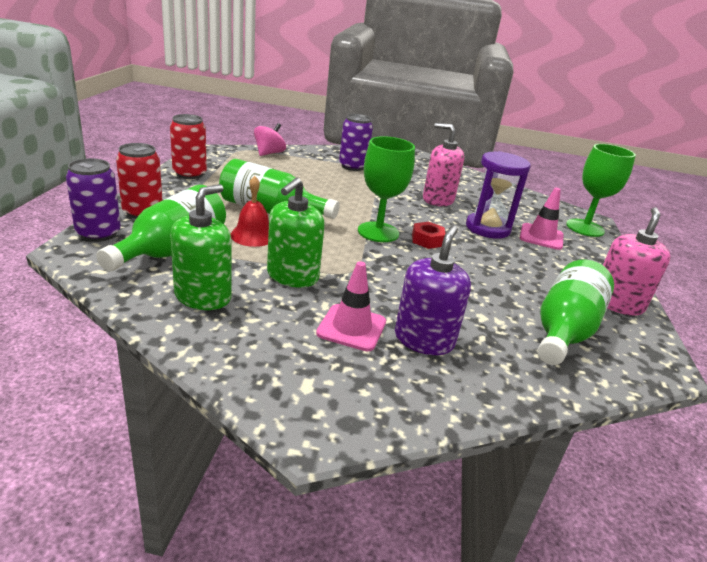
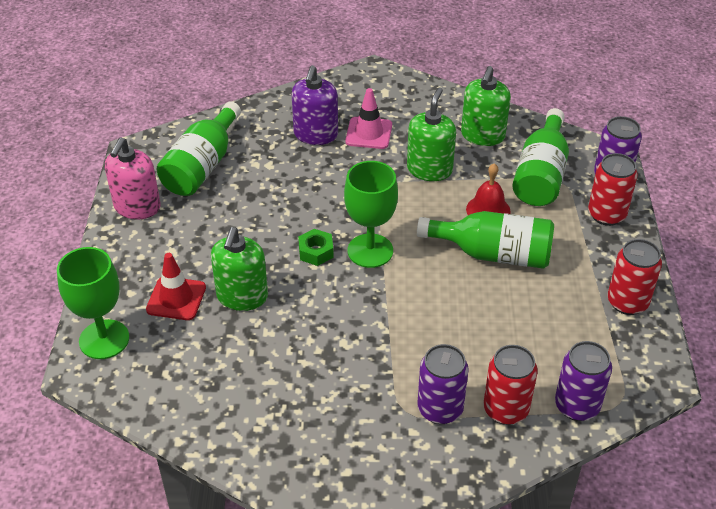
camera: 175 degrees right, 15 degrees up
(269, 153) = (577, 406): pink spinning top -> purple can
(313, 160) = (505, 409): none -> red can
(427, 240) = (316, 251): red nut -> green nut
(438, 200) = (303, 347): pink soap dispenser -> none
(487, 228) = (242, 296): purple hourglass -> green soap dispenser
(541, 237) = (176, 298): pink traffic cone -> red traffic cone

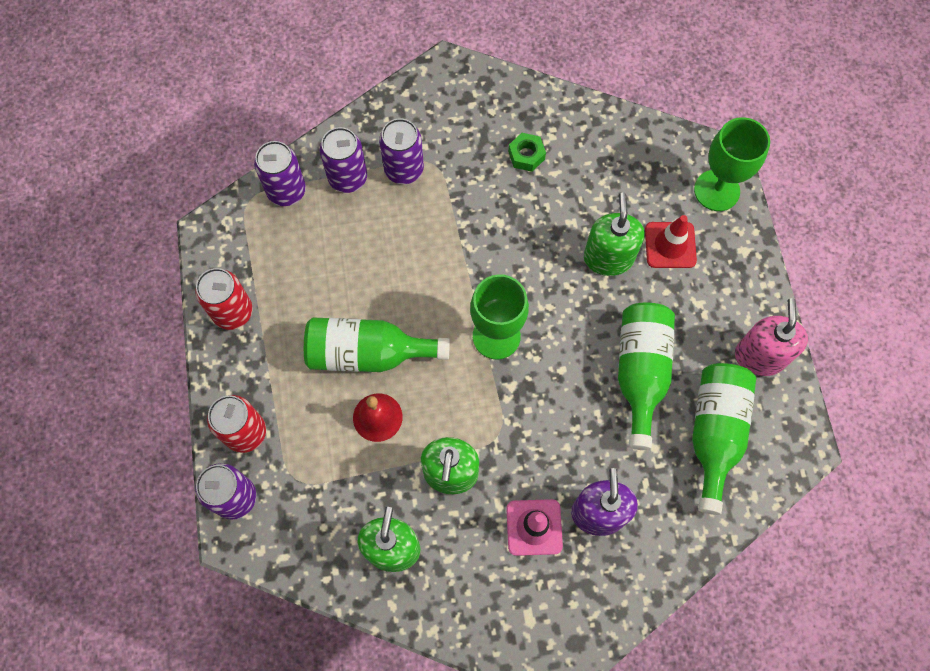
camera: 170 degrees right, 25 degrees up
(316, 251) = (551, 326): green nut -> green nut (526, 155)
(505, 409) = (348, 178): red can -> purple can
(541, 175) = (319, 486): green bottle -> green bottle (640, 372)

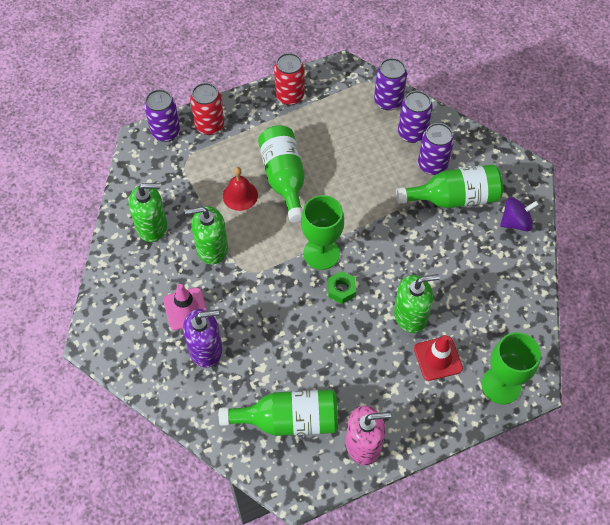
camera: 75 degrees right, 10 degrees down
(513, 106) = (515, 222): none -> purple spinning top
(526, 155) = (476, 240): green nut -> green nut (341, 290)
(640, 372) = (322, 357): green bottle -> green bottle (454, 198)

